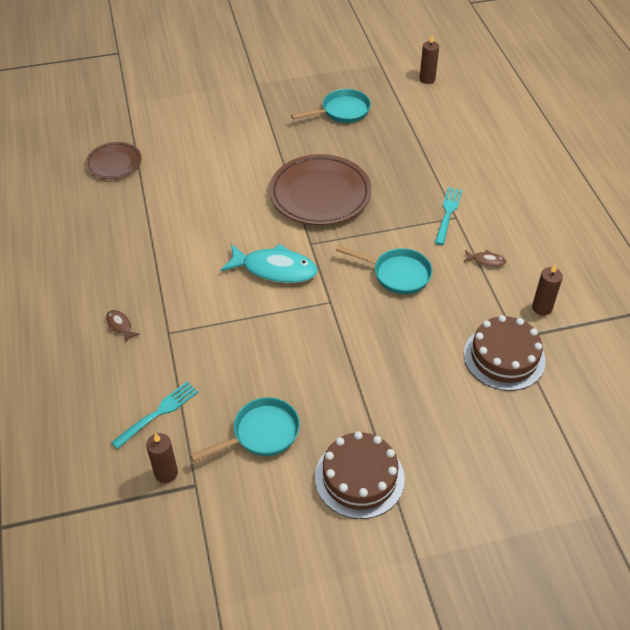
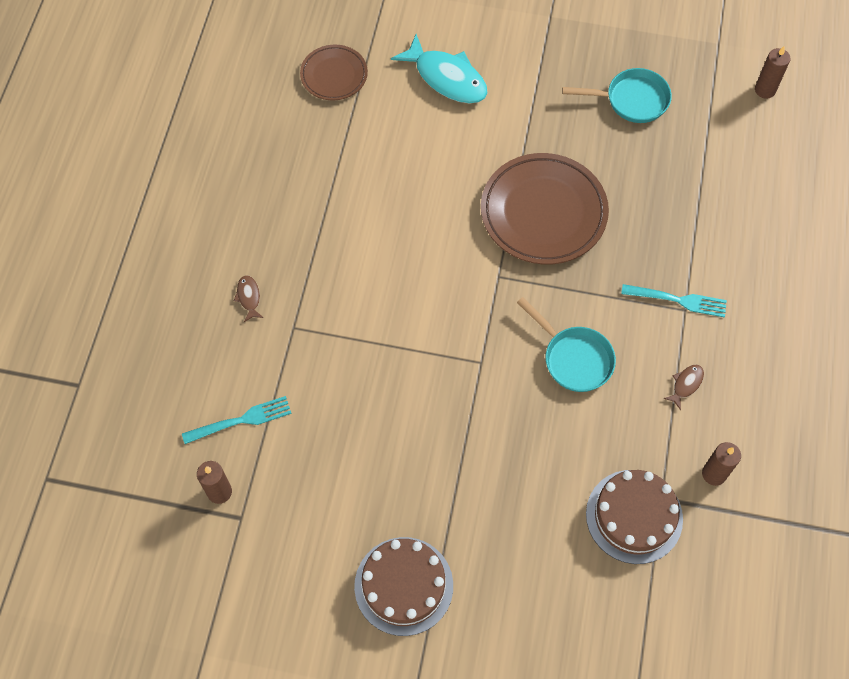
camera: 25 degrees right, 15 degrees up
(261, 433) = (331, 490): turquoise pan -> none
(275, 269) = (442, 294): turquoise fish -> turquoise fish (447, 78)
(448, 213) = (678, 300): turquoise fork -> turquoise fork turned 60 degrees clockwise
(486, 261) = (686, 384): brown fish -> brown fish turned 90 degrees counterclockwise

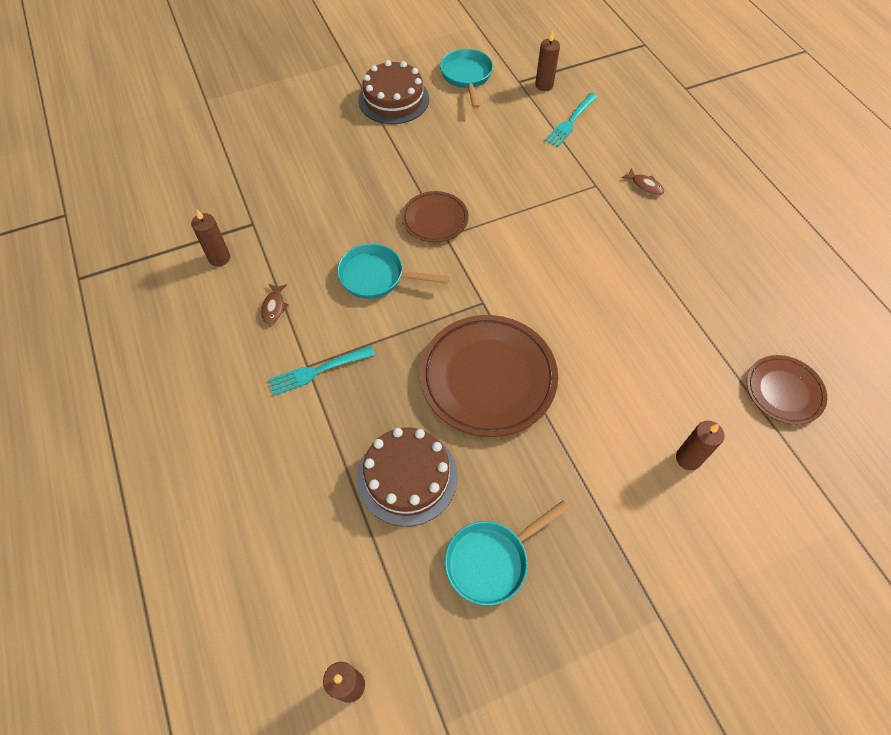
camera: 145 degrees right, 5 degrees down
(292, 566) = (466, 77): none -> turquoise pan
(447, 78) = (688, 458): turquoise fish -> brown candle
(477, 387) = (435, 219): none -> brown plate
(634, 516) = (267, 203): brown cake -> brown cake (407, 477)

